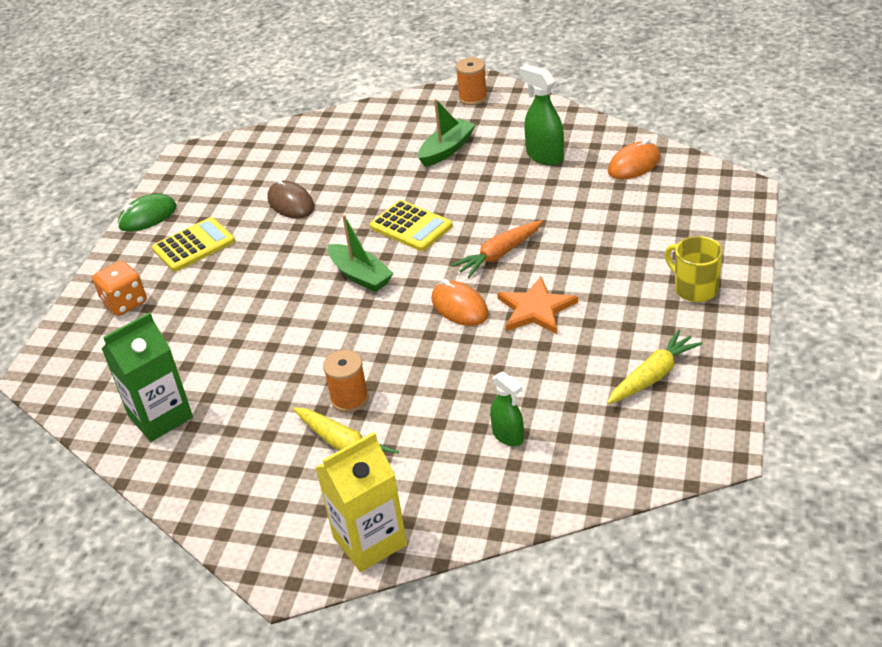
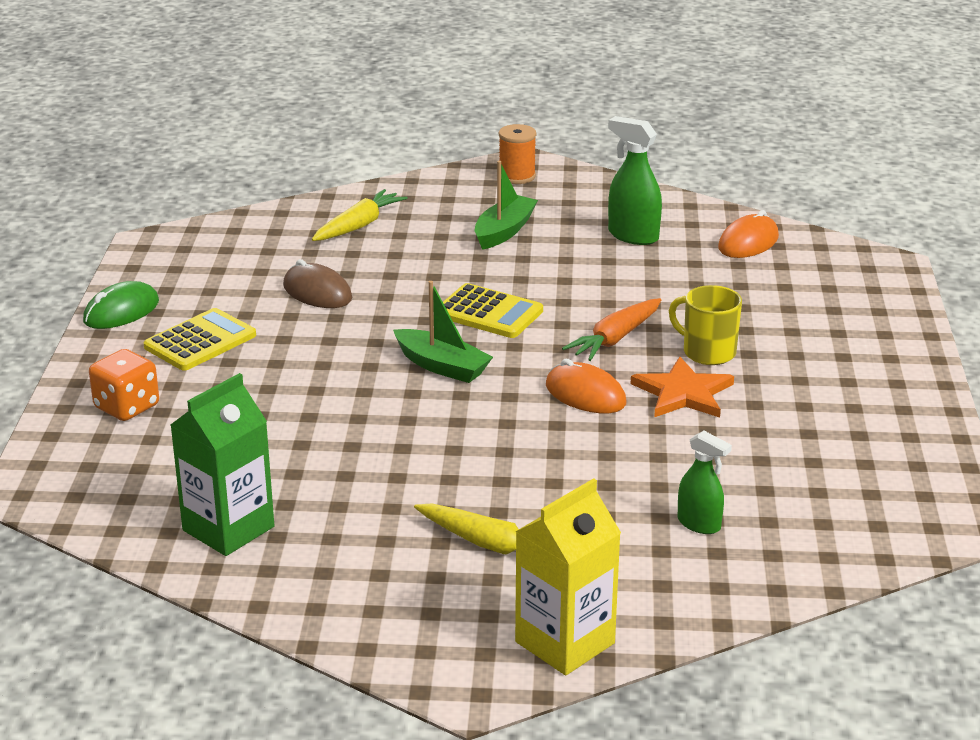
camera: 15 degrees left, 10 degrees down
(349, 399) = (479, 496): orange spool -> none
(653, 376) = (854, 454): yellow carrot -> yellow carrot (359, 226)
(695, 289) = (870, 365): yellow mug -> yellow mug (707, 352)

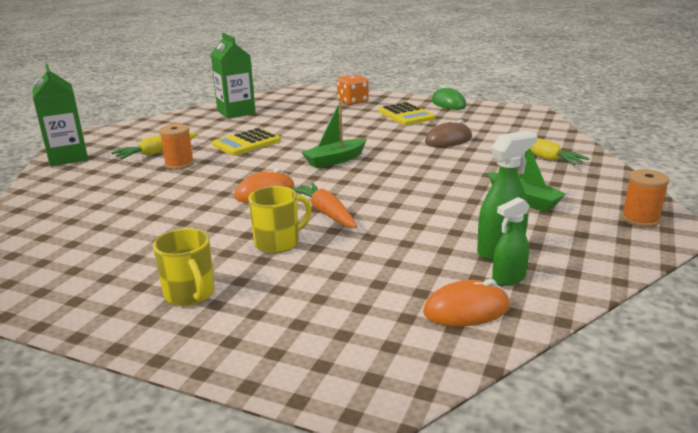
camera: 110 degrees right, 5 degrees down
(489, 313) = (393, 179): yellow calculator -> yellow calculator (246, 143)
(529, 501) = (179, 164): none -> orange spool
(565, 642) = (68, 157): yellow carton -> green carton
(683, 393) = (234, 223): orange star -> none
(699, 524) = (99, 200): green spray bottle -> green spray bottle (508, 278)
(748, 242) = (466, 310): orange mouse -> orange mouse turned 75 degrees counterclockwise
(841, 374) = (190, 294): none -> yellow mug

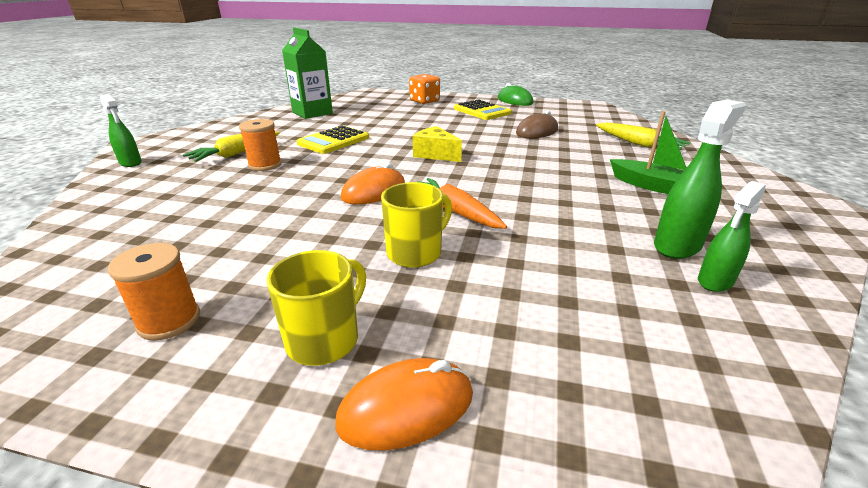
camera: 10 degrees left, 5 degrees up
(68, 157) = (130, 163): green carton -> green spray bottle
(190, 294) = (324, 340): yellow mug -> yellow mug turned 105 degrees counterclockwise
(335, 160) = (435, 154): green boat -> yellow cheese
(466, 310) = (702, 331): orange mouse -> orange mouse (406, 408)
(640, 219) = (785, 201): orange spool -> orange spool (169, 321)

